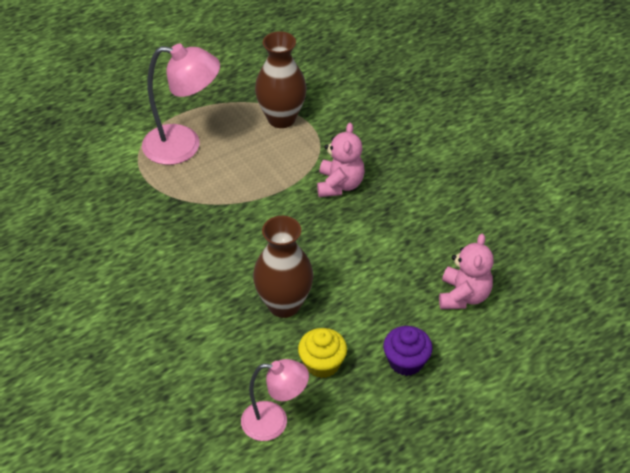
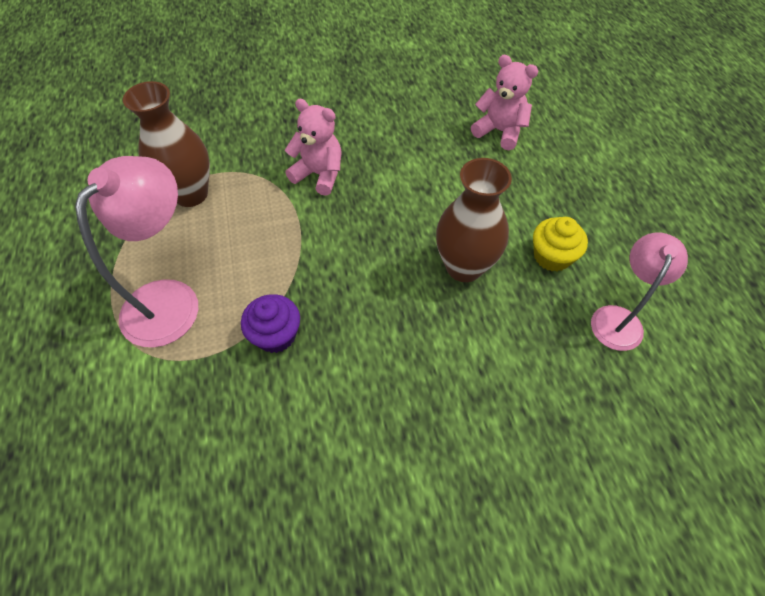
camera: 70 degrees left, 10 degrees up
(406, 361) = (564, 192): purple cupcake -> purple cupcake (276, 335)

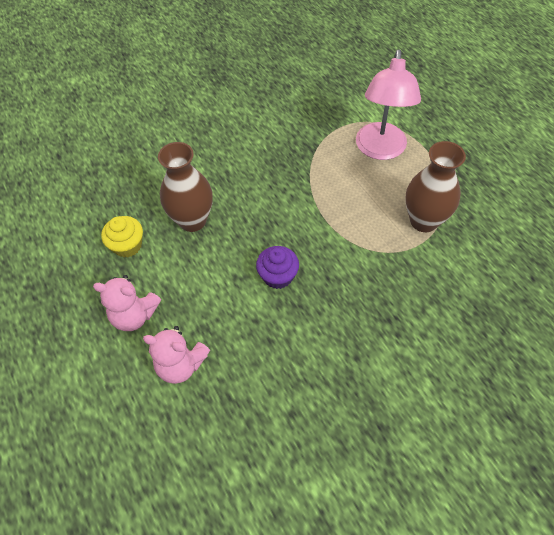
camera: 165 degrees right, 0 degrees up
(276, 335) = (302, 148): purple cupcake -> purple cupcake (278, 276)
(319, 174) = (332, 266): pink teddy bear -> pink teddy bear (134, 315)
(618, 318) = (82, 213): pink lamp -> none

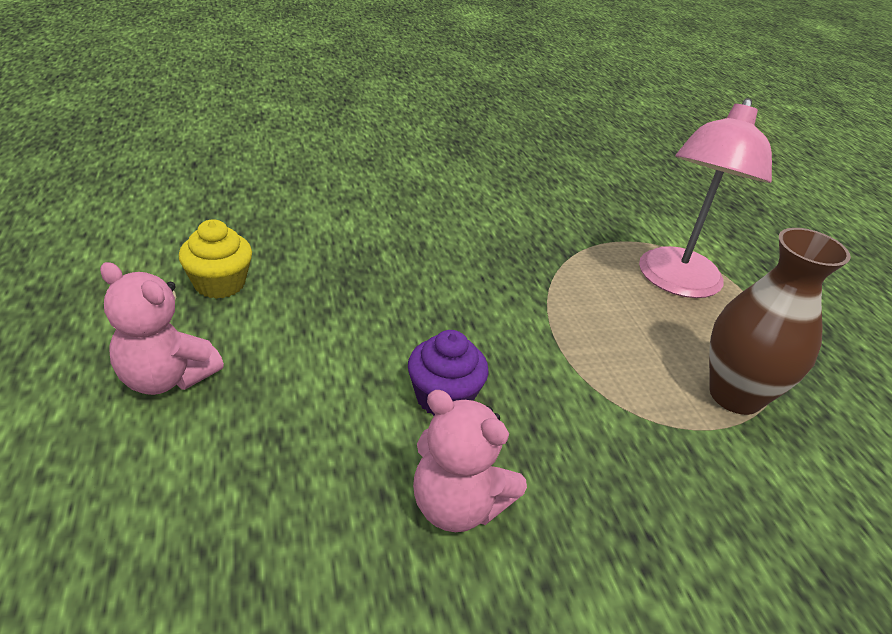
camera: 10 degrees right, 20 degrees down
(181, 365) = (196, 480): pink teddy bear -> pink teddy bear (457, 505)
(192, 220) = (339, 283): brown vase -> none

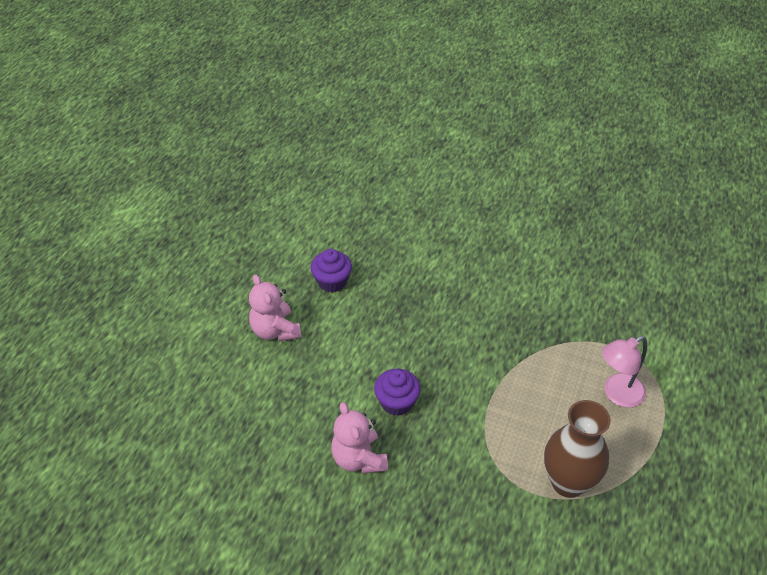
camera: 40 degrees right, 10 degrees up
(219, 284) = (332, 281): yellow cupcake -> purple cupcake
(676, 283) = (617, 394): pink lamp -> pink lamp, size x0.65

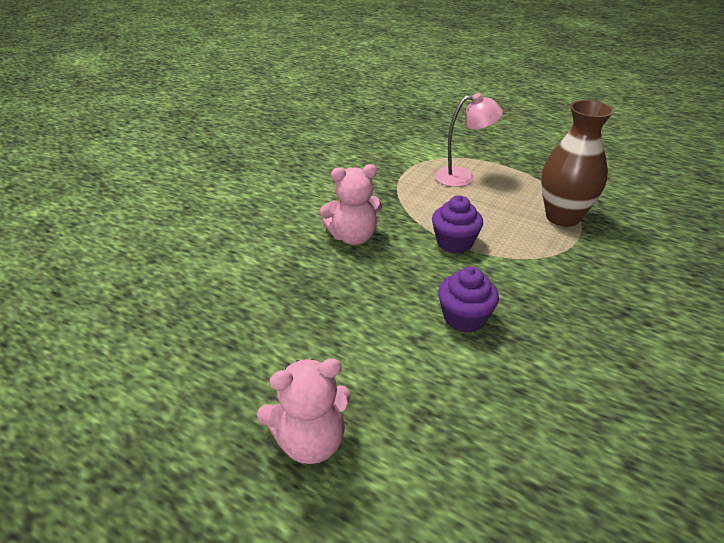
camera: 80 degrees left, 10 degrees down
(332, 281) = (235, 358): purple cupcake -> purple cupcake (454, 242)
(359, 458) = (553, 364): pink teddy bear -> pink teddy bear (353, 237)
(617, 394) = (463, 177): pink lamp -> pink lamp turned 75 degrees counterclockwise

